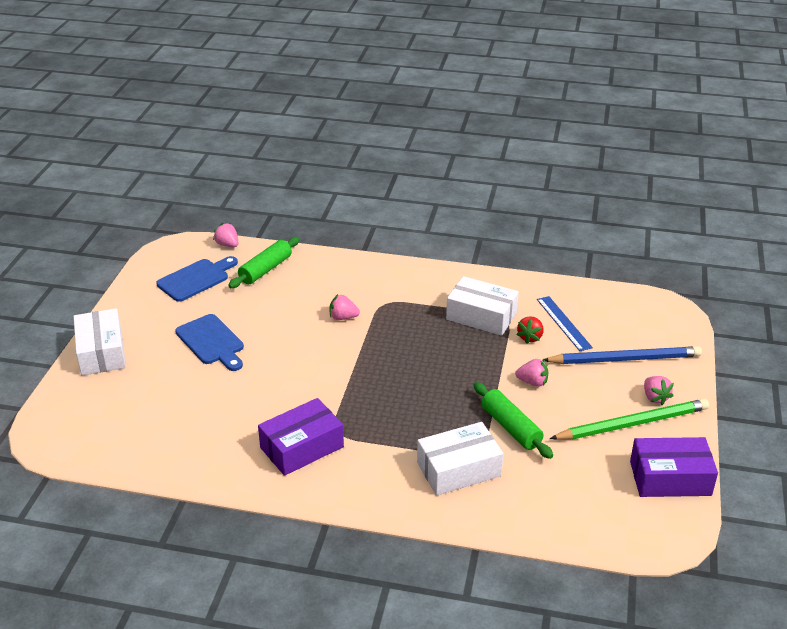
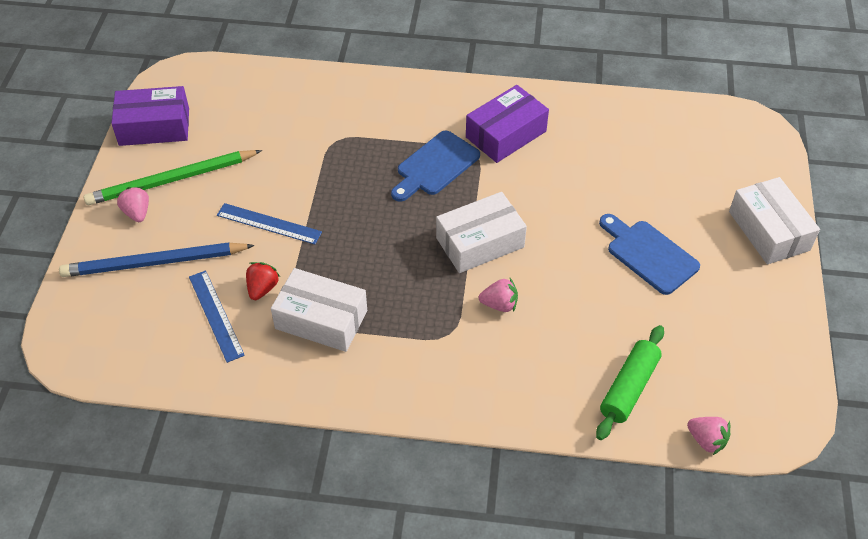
camera: 175 degrees right, 15 degrees up
(196, 279) = (718, 361): blue cutting board -> blue cutting board (435, 166)
(458, 469) = (353, 123): white box -> white box (480, 242)
(511, 427) = (299, 168): green rolling pin -> none
(532, 382) = (269, 223): pink strawberry -> blue ruler

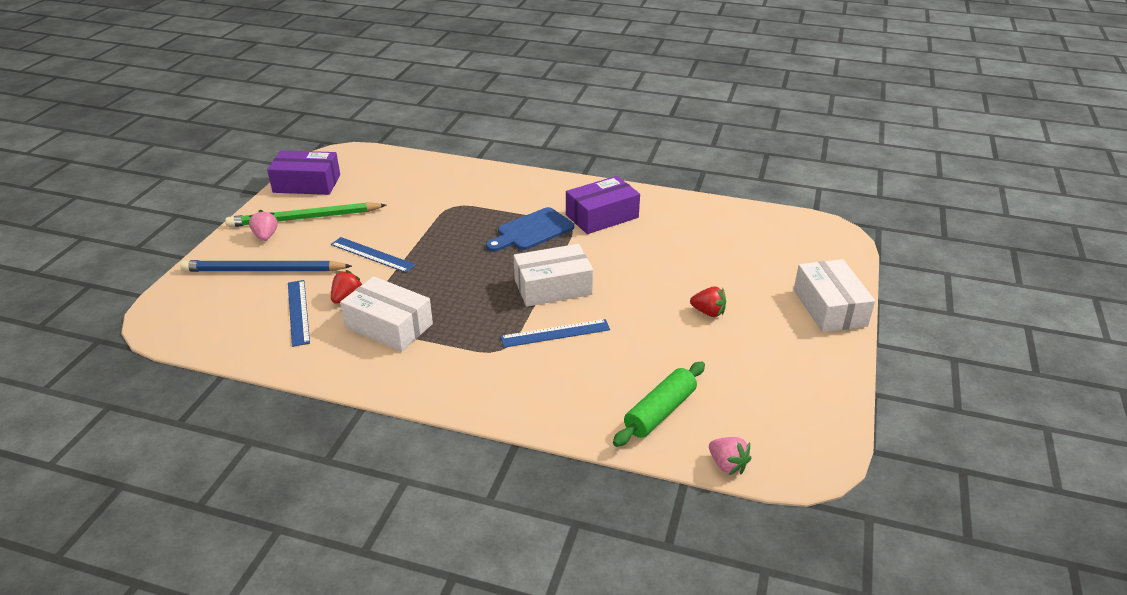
camera: 10 degrees right, 15 degrees down
(499, 304) = (555, 333): pink strawberry -> blue ruler
(649, 254) = (708, 312): blue cutting board -> red strawberry

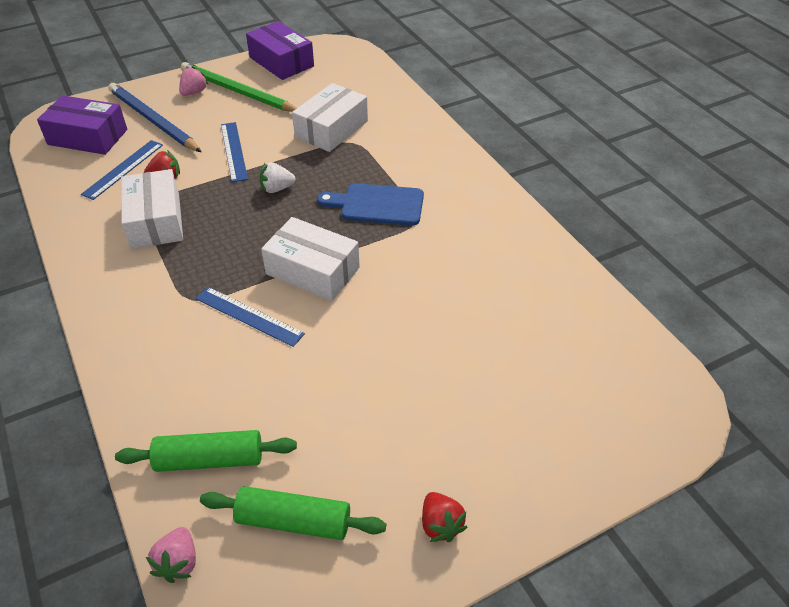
camera: 45 degrees right, 10 degrees up
(447, 258) = (277, 189): none -> white strawberry
(602, 216) = (459, 228): purple box -> purple box (87, 137)
(708, 312) = (402, 397): red strawberry -> red strawberry (440, 525)
(750, 402) = (293, 521): none -> green rolling pin
(829, 307) = (533, 491): white box -> white box (331, 129)

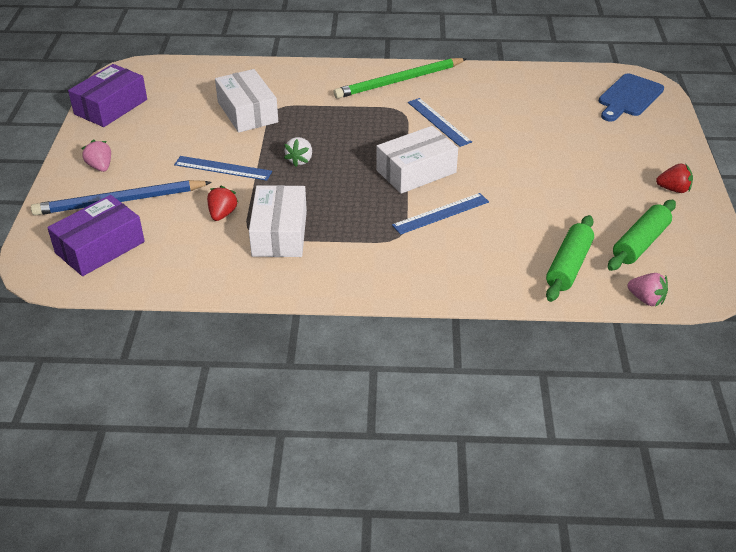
camera: 60 degrees left, 5 degrees down
(123, 169) = (181, 235): blue ruler -> blue ruler (438, 122)
(155, 221) = (279, 233): white box -> white box turned 75 degrees clockwise
(238, 92) = (131, 142): green pencil -> green pencil (399, 81)
(281, 62) = (111, 107): purple box -> purple box turned 45 degrees counterclockwise
(377, 205) = (367, 121): blue cutting board -> blue cutting board (629, 97)

